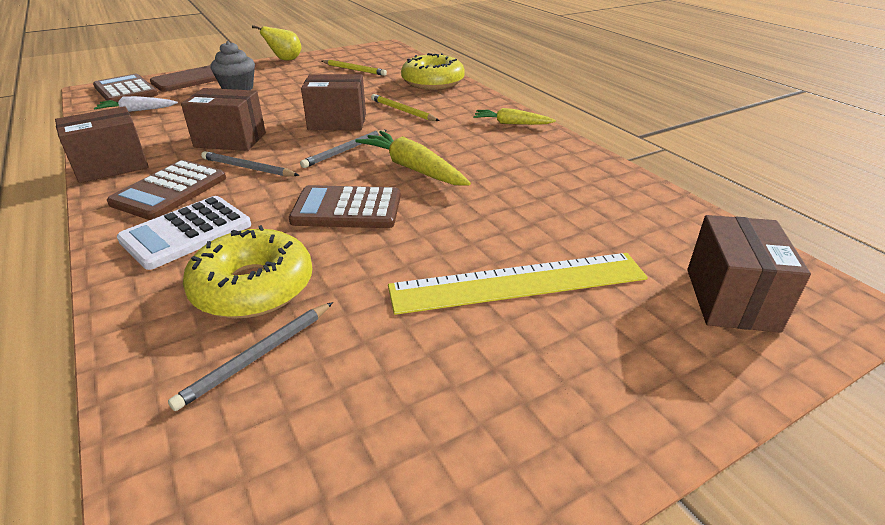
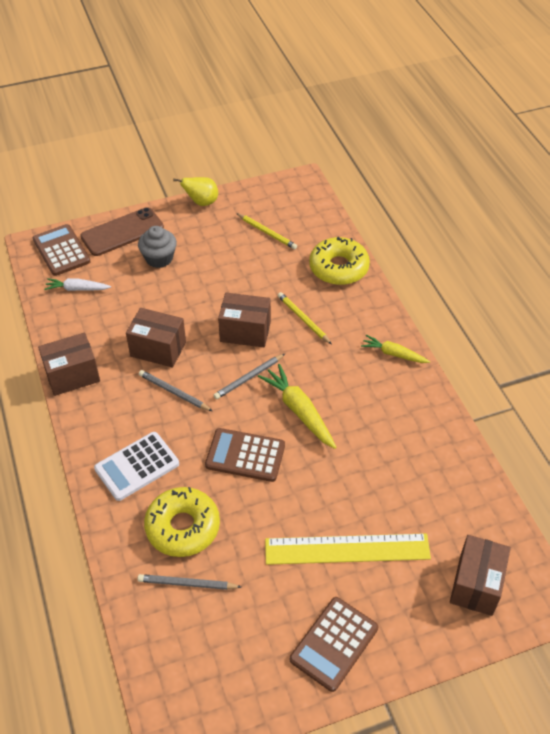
camera: 10 degrees right, 15 degrees up
(169, 191) = (119, 415): brown calculator -> brown calculator (334, 643)
(258, 356) = (187, 583): grey pencil -> grey pencil turned 45 degrees clockwise

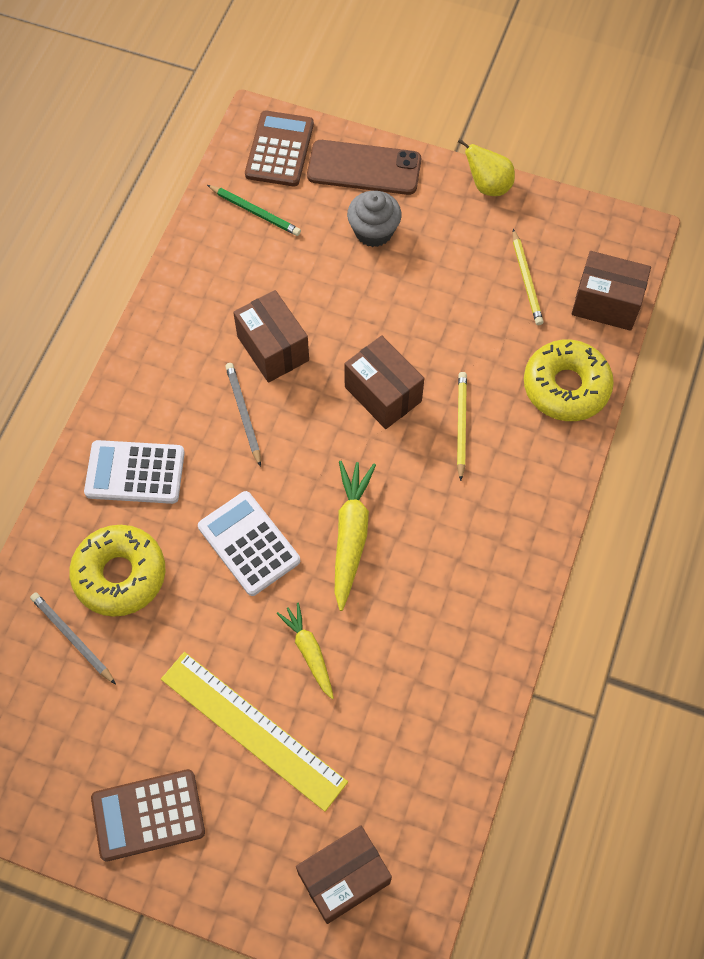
camera: 40 degrees right, 15 degrees up
(72, 375) = (162, 318): brown box -> brown box (606, 303)
(77, 289) = (255, 212): white carrot -> green pencil
(245, 455) = (249, 543): brown calculator -> white calculator
(249, 378) = (335, 454): grey pencil -> none
(394, 354) = (521, 545): yellow carrot -> yellow carrot (309, 652)

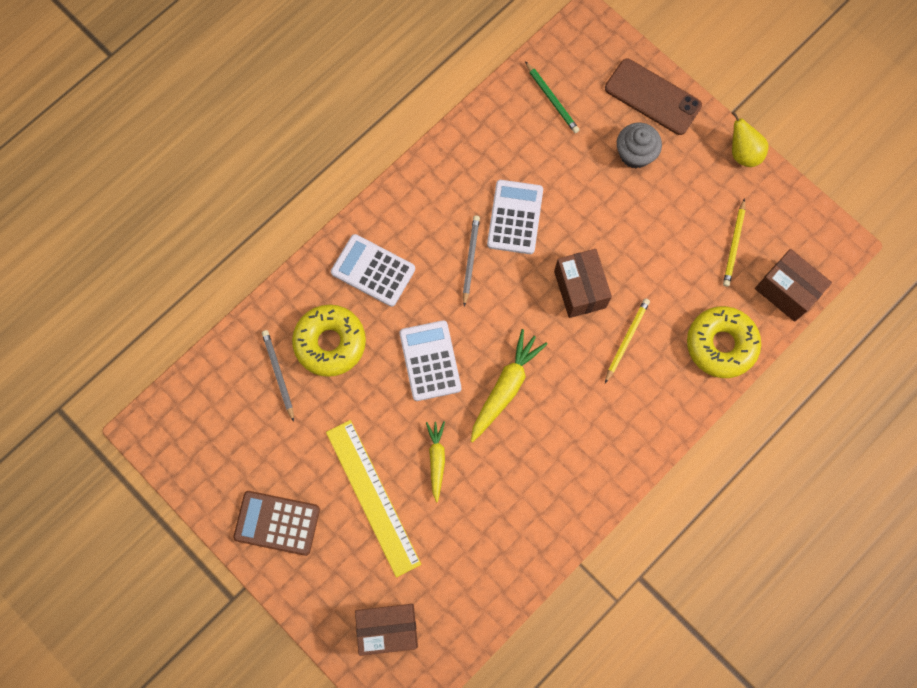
camera: 25 degrees right, 10 degrees up
(273, 348) = (515, 217): brown box -> white calculator
(279, 149) = (594, 54): brown calculator -> none

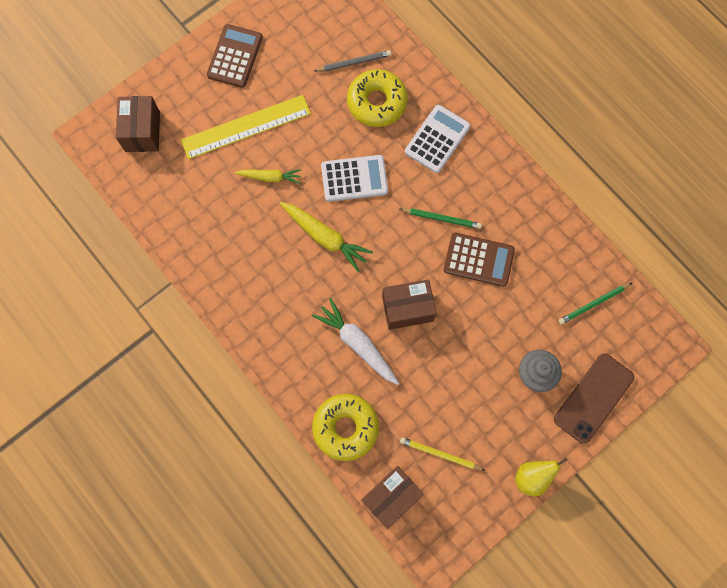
camera: 95 degrees right, 0 degrees up
(470, 260) = (441, 218): grey pencil -> green pencil
(515, 217) = (478, 260): white calculator -> brown calculator
(626, 340) = (357, 344): yellow pencil -> white carrot

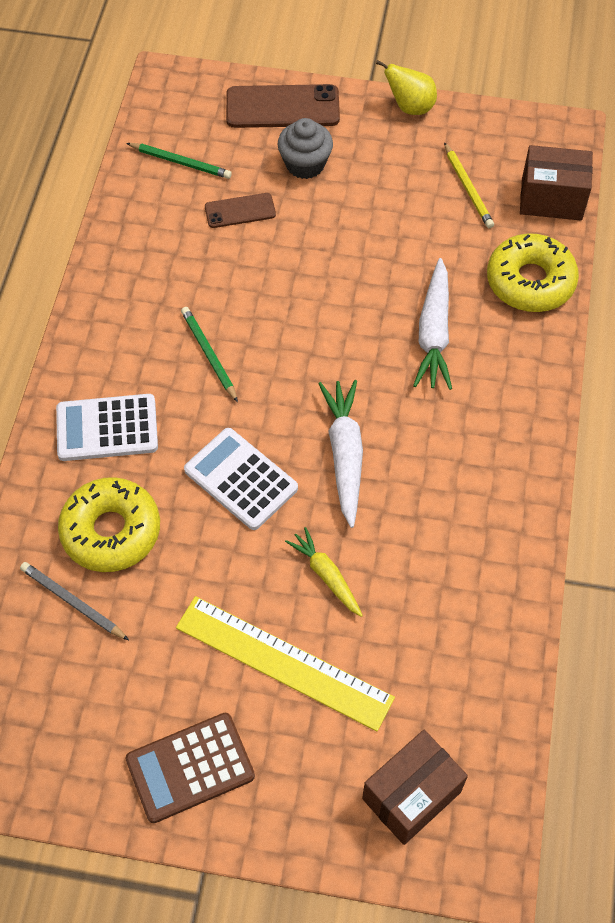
camera: 130 degrees left, 15 degrees down
(325, 237) = (345, 455): yellow carrot -> white carrot
(407, 309) = (348, 315): brown box -> none
(478, 260) = (226, 288): brown calculator -> none
(529, 309) = (240, 211): none -> brown phone

